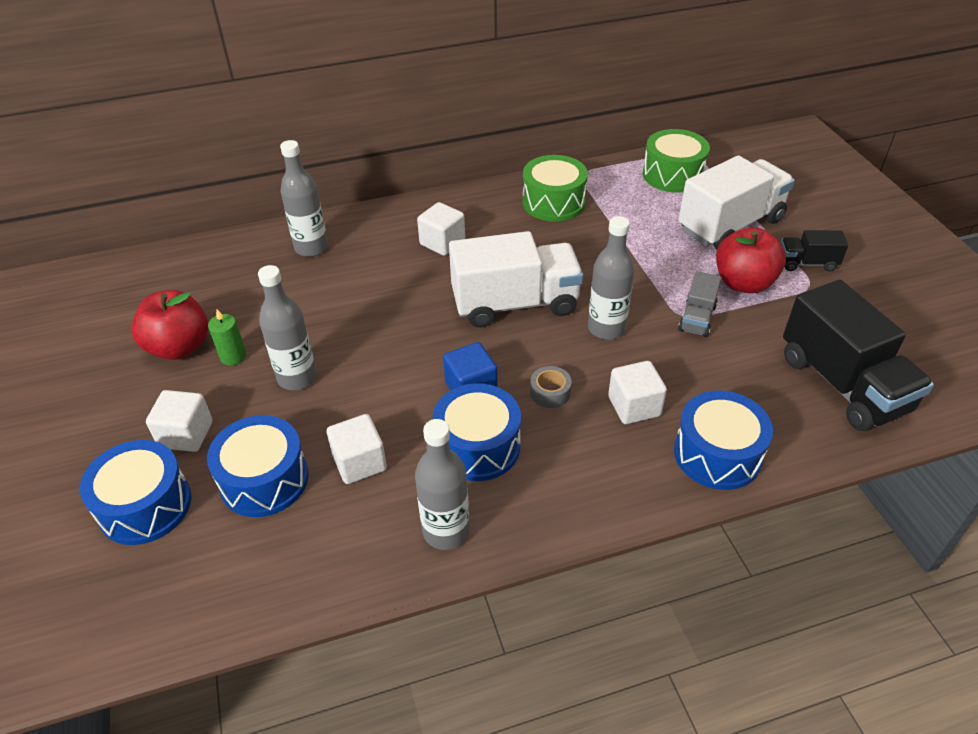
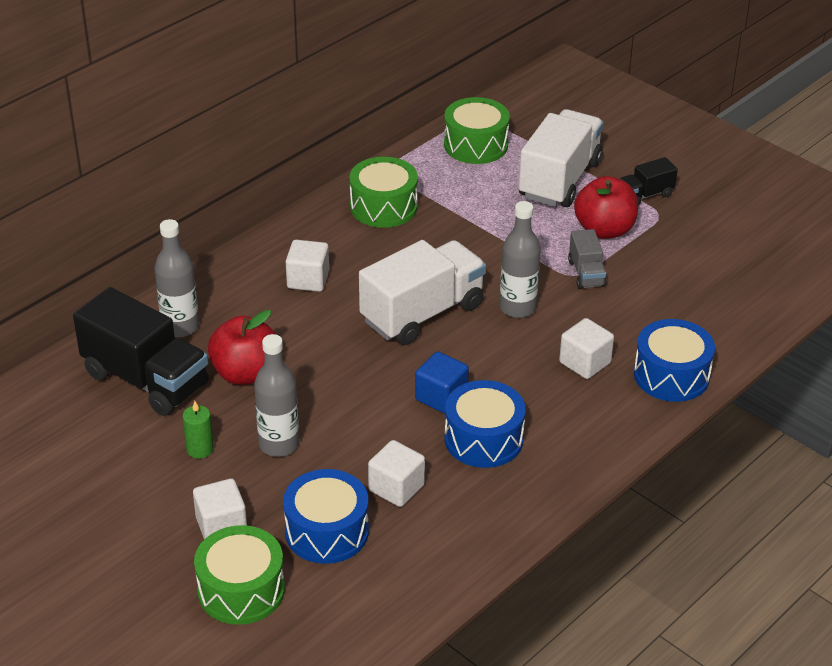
camera: 30 degrees left, 5 degrees down
(145, 506) = (241, 590): blue drum -> green drum
(179, 347) = (138, 460): red apple -> red apple (245, 373)
(446, 531) = (508, 508): grey bottle -> none
(550, 392) = (510, 376): grey tape -> none
(843, 384) = (730, 288): black truck -> black truck (146, 380)

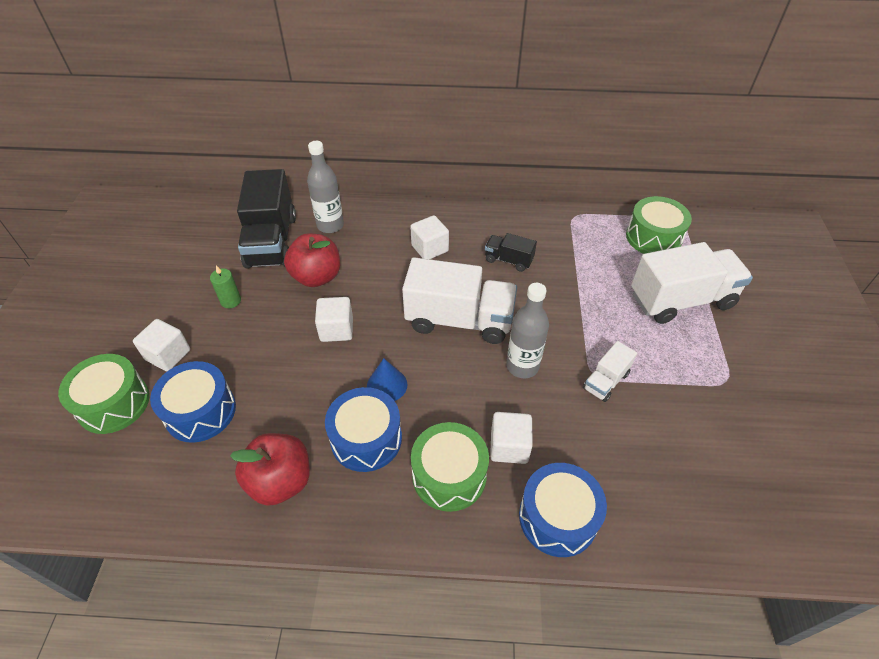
camera: 50 degrees right, 10 degrees up
(279, 444) = (265, 333): grey bottle -> none
(383, 207) = (537, 236): green drum -> green drum (449, 475)
(396, 488) = (273, 421): white cube -> white cube (336, 329)
(441, 397) = (387, 385): blue cube -> blue cone
(586, 273) = (606, 381): grey truck -> white truck
(604, 230) = (665, 360): red apple -> red apple (280, 481)
(645, 195) = (735, 358): black truck -> black truck (508, 260)

